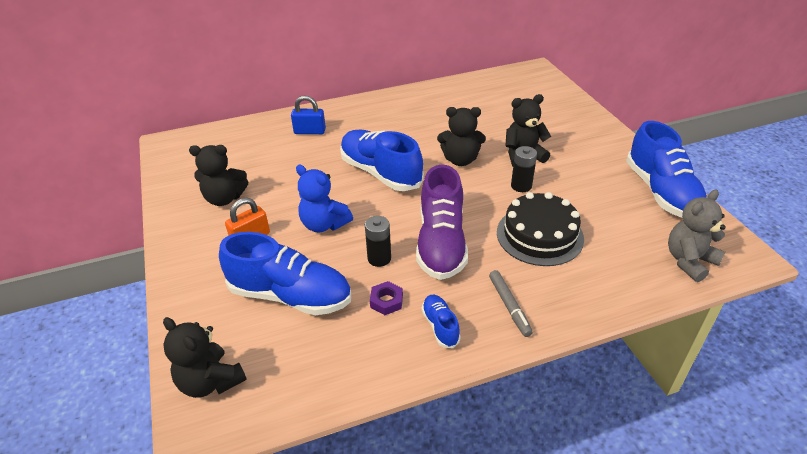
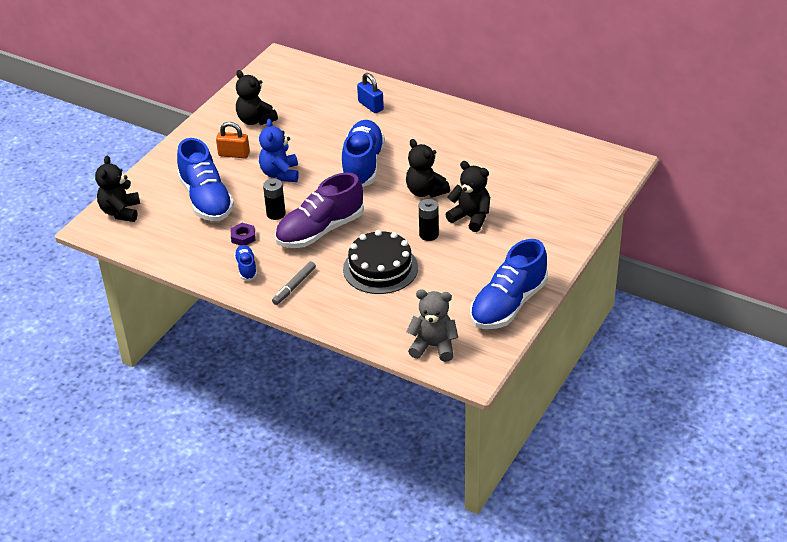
camera: 50 degrees right, 0 degrees up
(440, 326) = (246, 268): blue shoe -> blue shoe turned 45 degrees counterclockwise

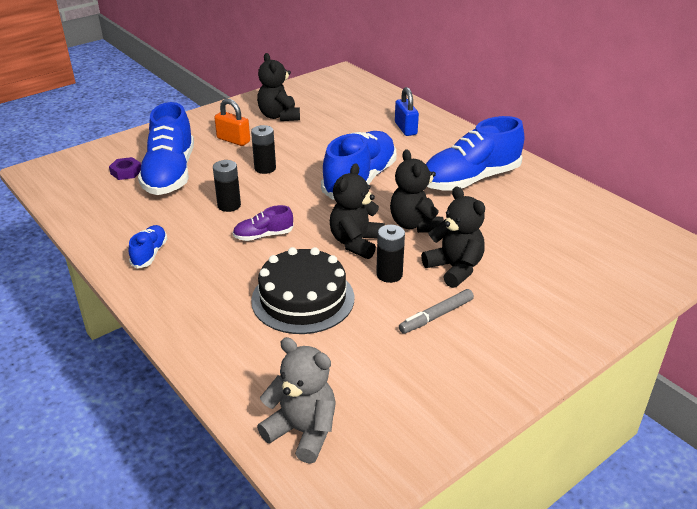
camera: 20 degrees right, 5 degrees down
(121, 212) = (78, 164): black teddy bear -> black teddy bear (356, 243)
(243, 237) = (175, 220): purple nut -> purple nut (126, 172)
(280, 174) = (265, 168): blue teddy bear -> black battery
(294, 286) = (184, 290): grey marker -> grey marker (436, 316)
(320, 231) = (263, 235): purple shoe -> purple shoe, size x0.47
(508, 305) = (446, 401): blue shoe -> blue shoe (470, 180)

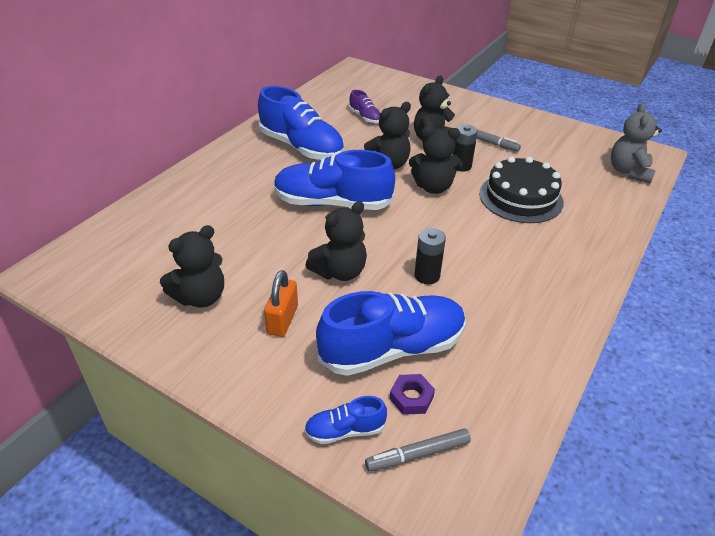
camera: 110 degrees left, 5 degrees up
(88, 165) = (418, 454): none -> grey marker
(149, 254) = (541, 303): blue shoe -> blue shoe (345, 430)
(263, 235) = (459, 238): purple shoe -> purple shoe (365, 117)
(265, 168) = (340, 271): black battery -> black teddy bear
(405, 128) = (210, 194): blue padlock -> none

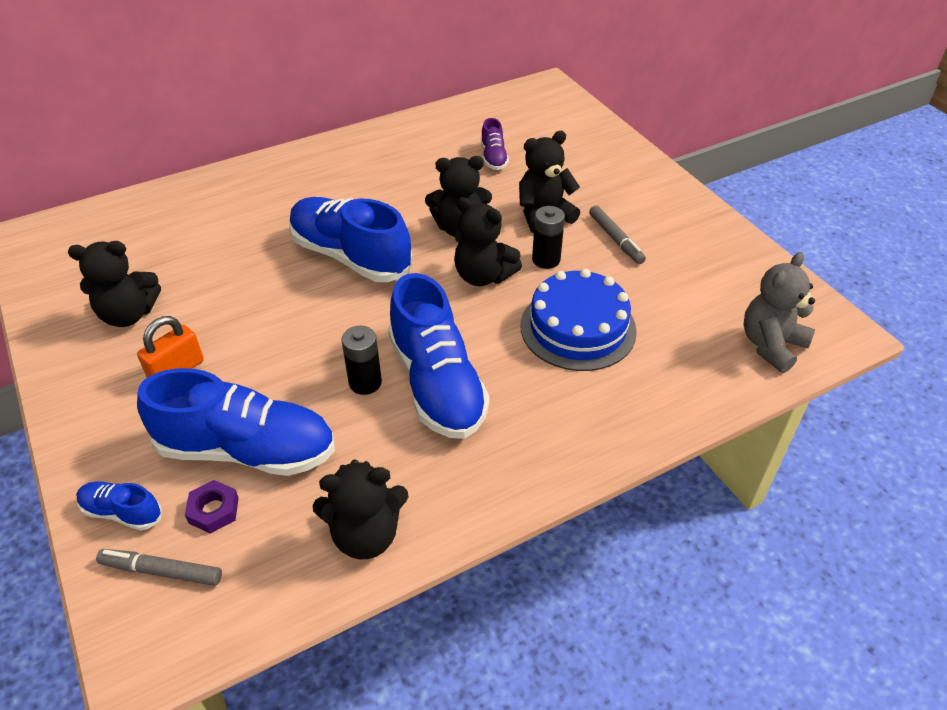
camera: 30 degrees right, 5 degrees up
(301, 147) = (383, 175): blue shoe -> blue shoe (437, 383)
(340, 271) = (280, 340): black teddy bear -> black teddy bear (366, 535)
(520, 197) = (578, 328): black cake -> blue cake

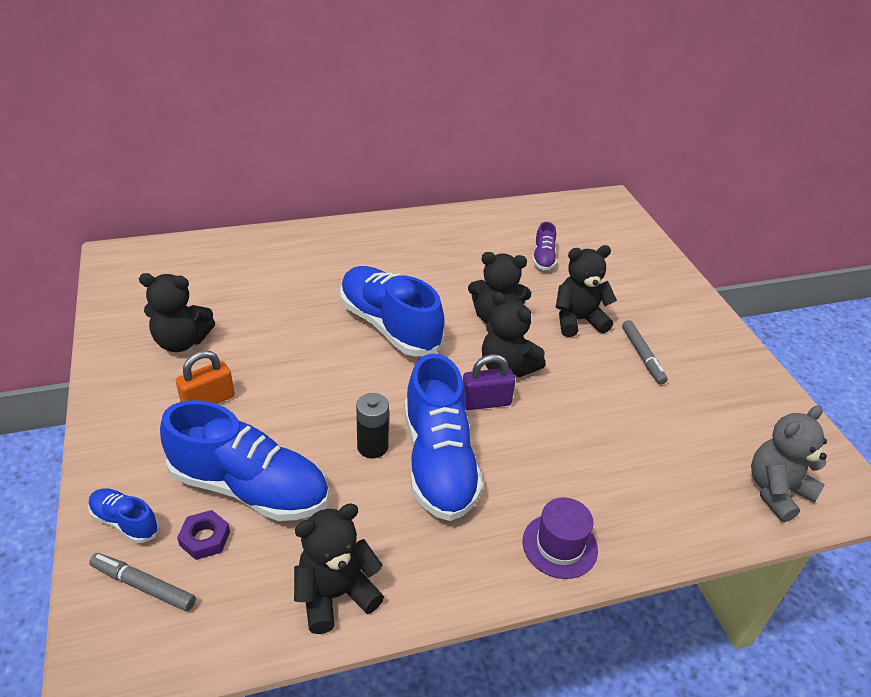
camera: 10 degrees right, 5 degrees down
(366, 535) = (335, 594): black teddy bear -> black teddy bear turned 150 degrees clockwise
(470, 315) = (485, 402): none -> purple padlock
(546, 259) = (570, 363): black battery -> none
(577, 440) = (559, 545): none -> purple hat
(578, 328) = (586, 435): blue cake -> none

